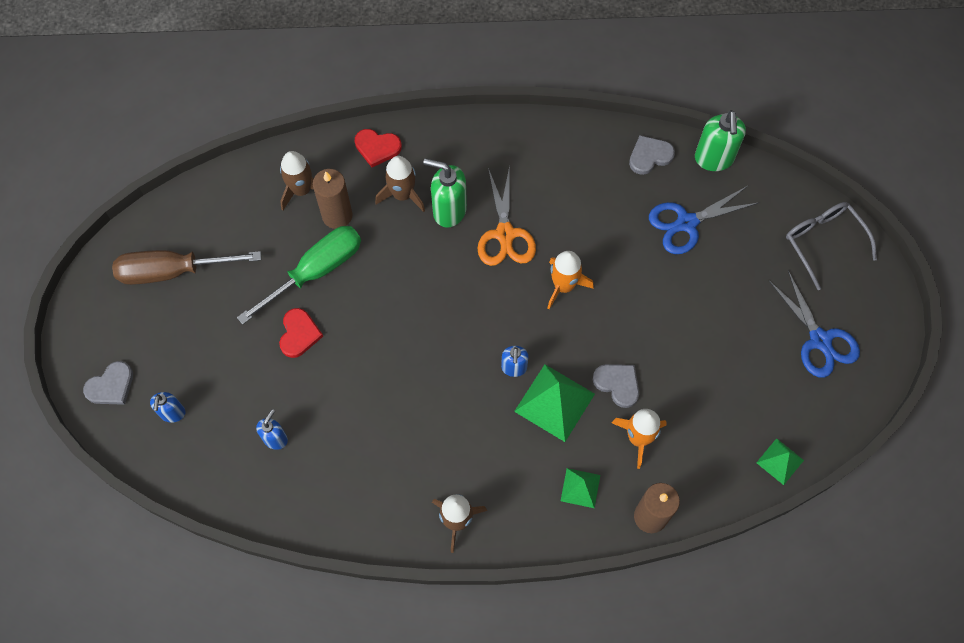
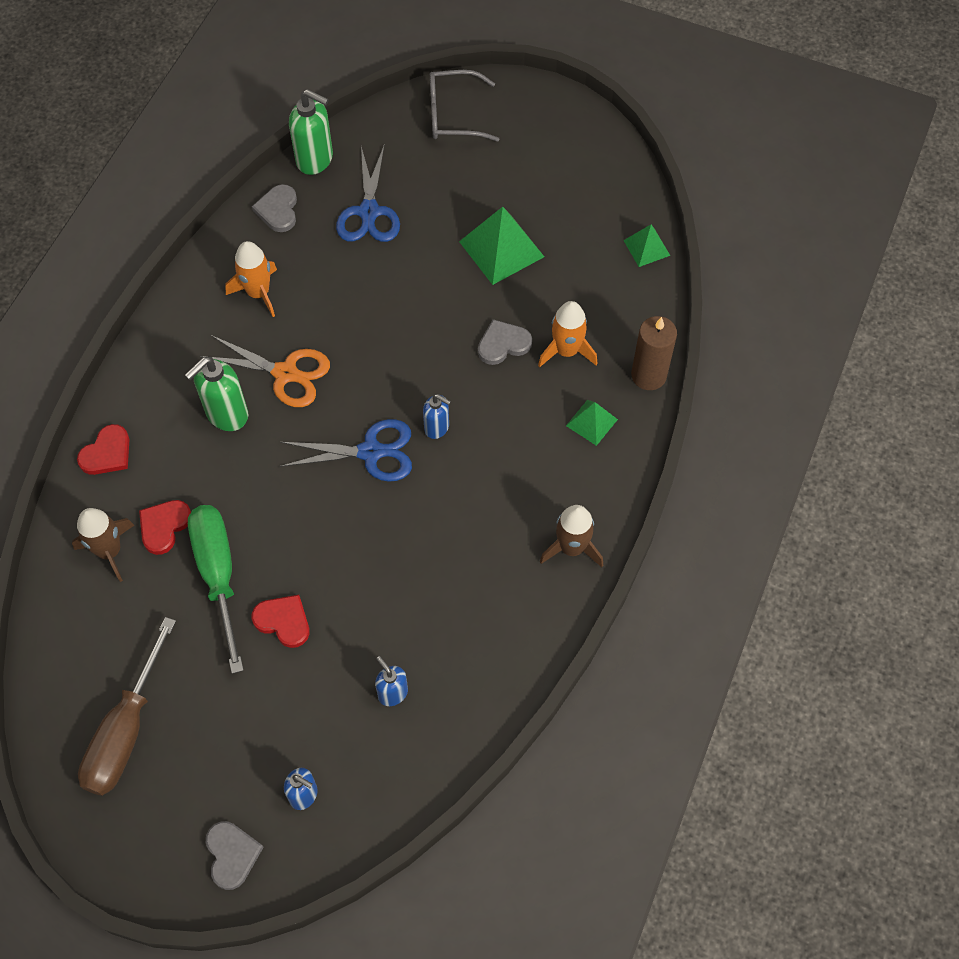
camera: 65 degrees left, 5 degrees down
(337, 215) = (164, 526): brown candle -> red heart
(402, 194) = (179, 451): brown rocket -> none
(554, 402) = (493, 407): green pyramid -> green pyramid (501, 249)
(564, 286) = (373, 345): orange rocket -> orange rocket (258, 293)
(820, 340) = (548, 163): blue scissors -> blue scissors (371, 452)

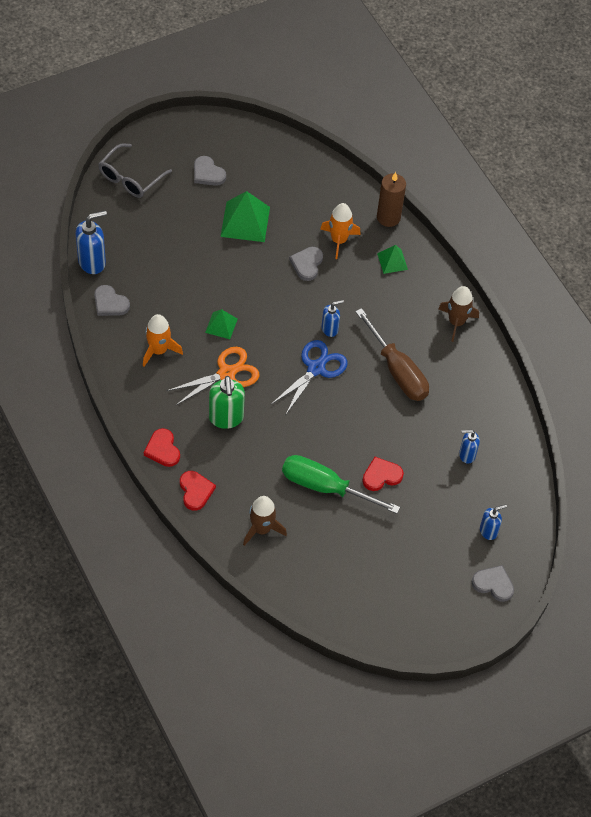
camera: 55 degrees left, 5 degrees down
(126, 730) = (380, 588): brown screwdriver -> brown screwdriver (397, 370)
(164, 526) = (270, 493): red heart -> red heart (162, 449)
(315, 159) = (92, 262): green soap dispenser -> blue soap dispenser
(369, 212) = (157, 263): blue scissors -> none
(529, 173) = (208, 173): none -> grey heart
(646, 247) = (310, 160): green pyramid -> green pyramid (221, 325)

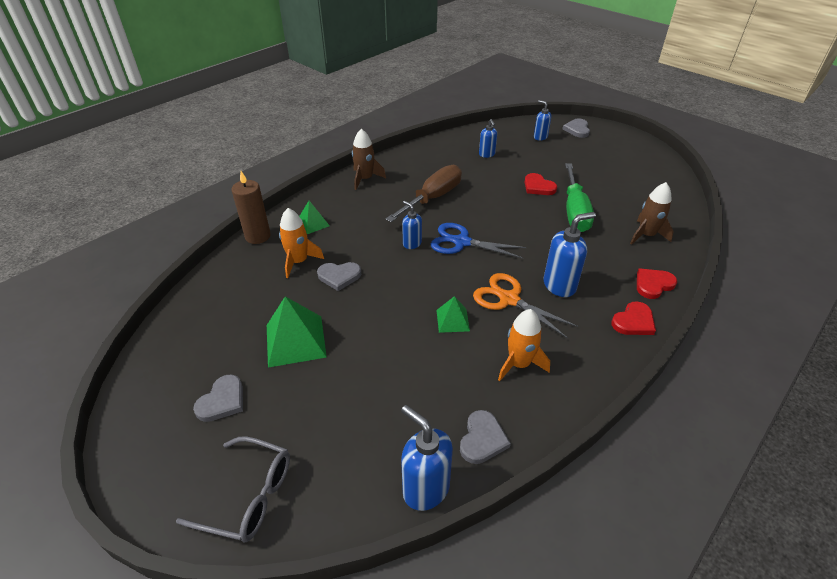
camera: 105 degrees left, 15 degrees down
(226, 418) = (559, 286): green soap dispenser -> blue soap dispenser

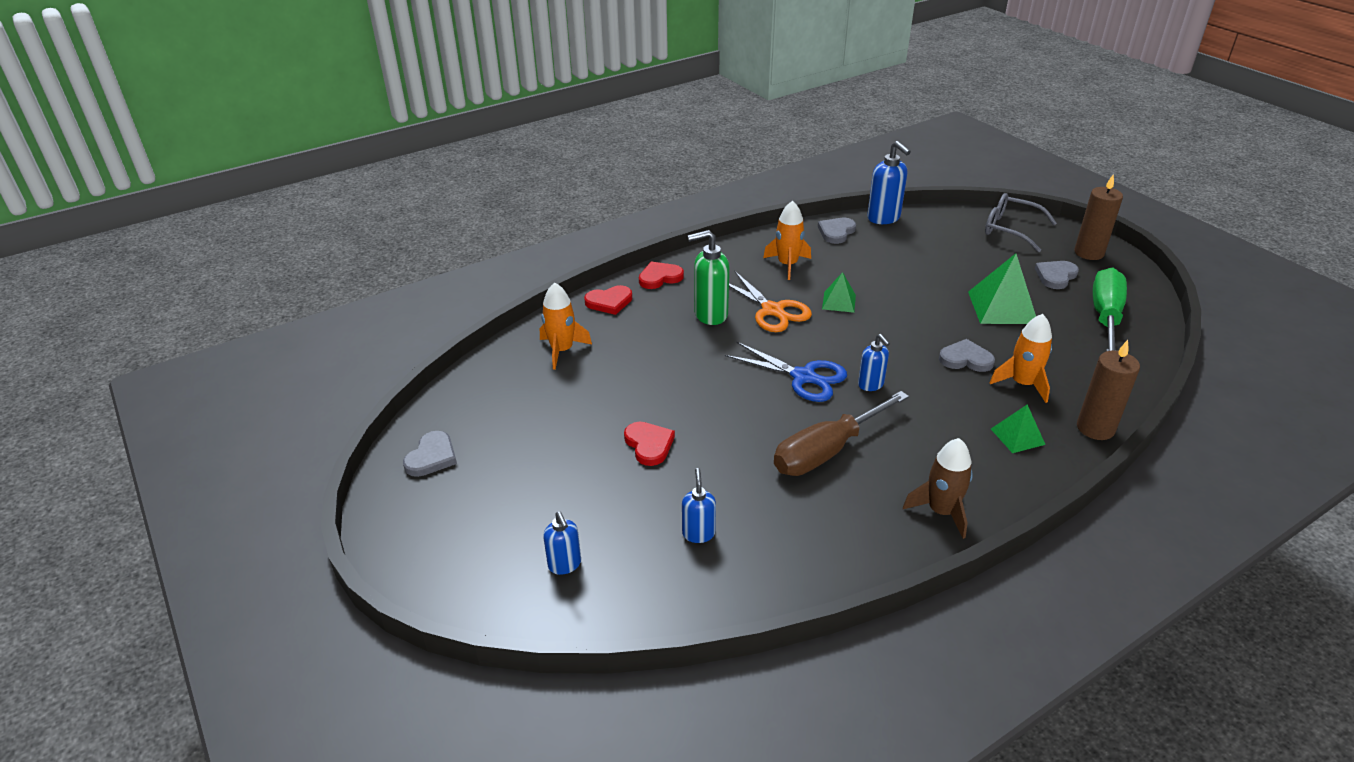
camera: 165 degrees left, 5 degrees down
(160, 458) = (1089, 253): none -> brown candle
(559, 286) = (710, 314): blue soap dispenser -> green soap dispenser
(574, 211) = (625, 396): green screwdriver -> green screwdriver (1105, 317)
(577, 129) = (471, 574): grey heart -> grey heart (432, 457)
(646, 235) = (562, 350): brown rocket -> orange rocket

